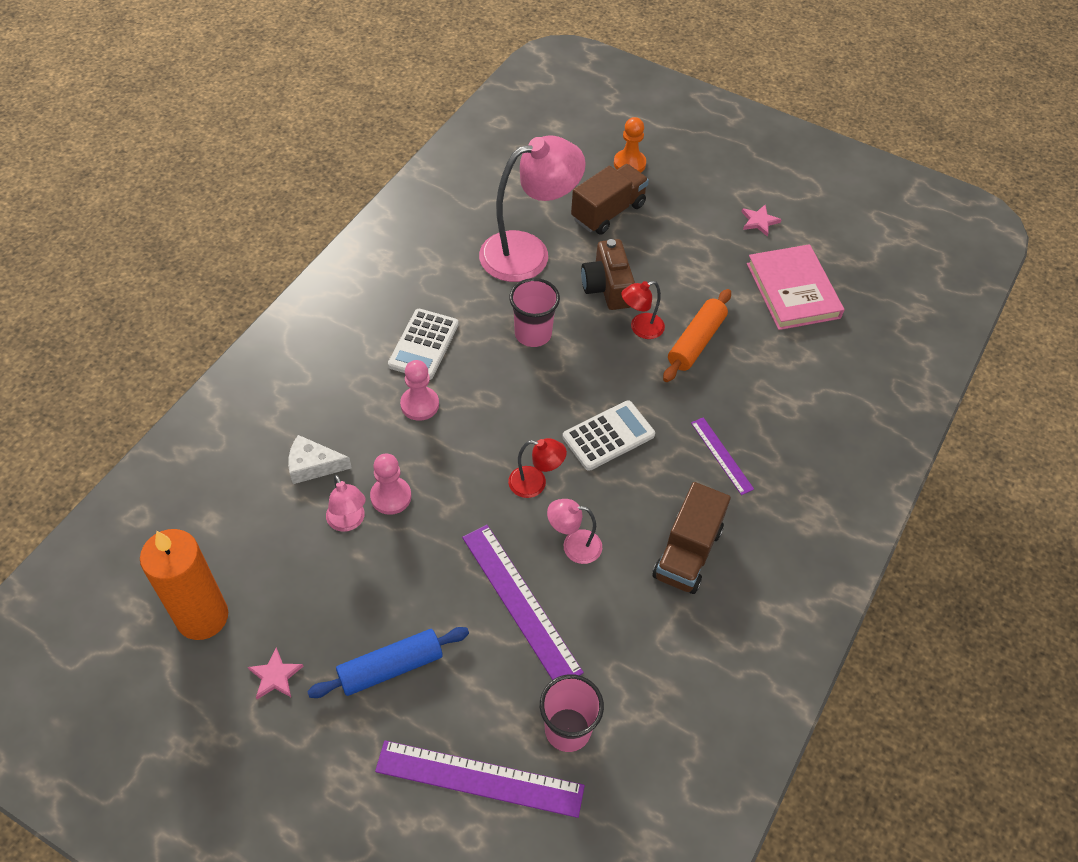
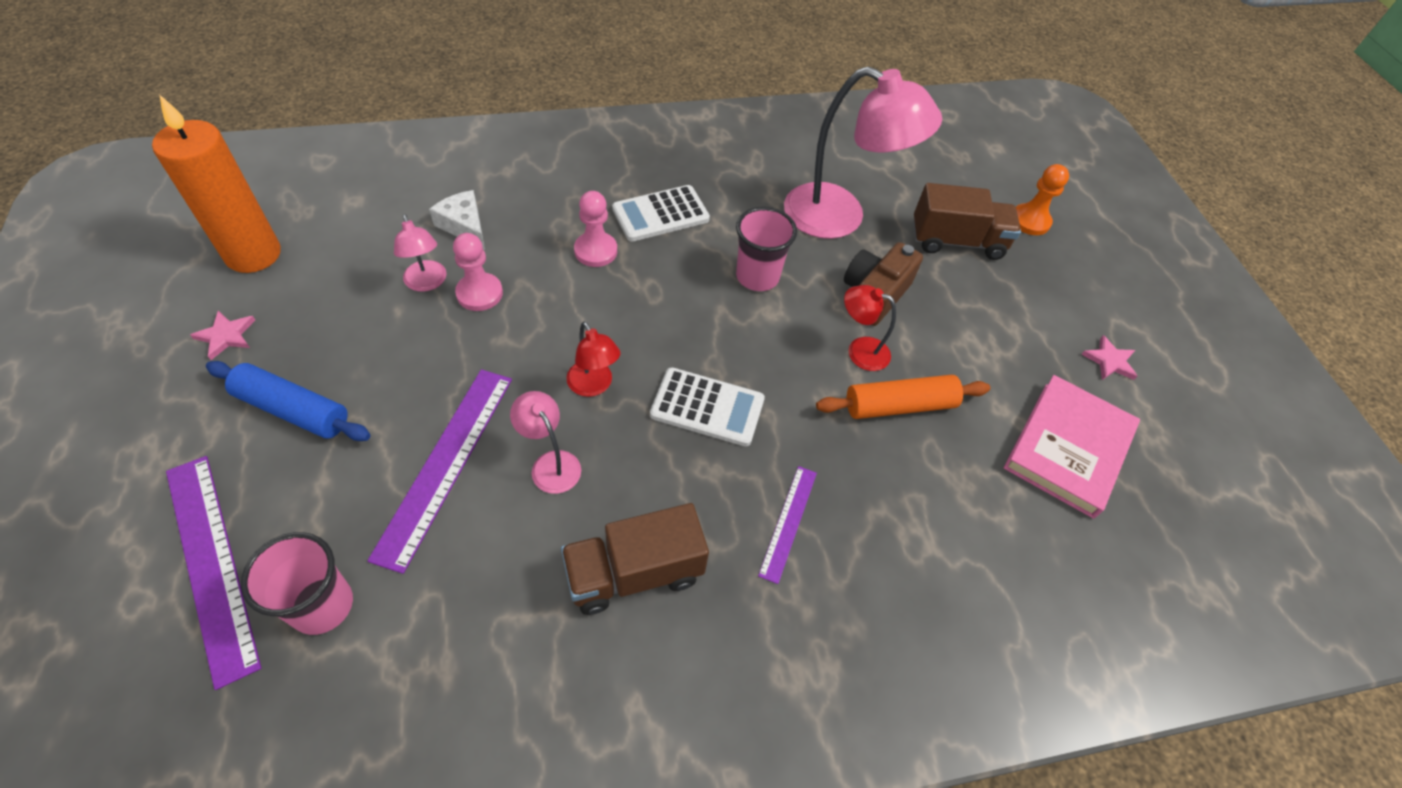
camera: 45 degrees right, 0 degrees up
(348, 522) = (427, 283): pink lamp -> pink lamp turned 45 degrees counterclockwise

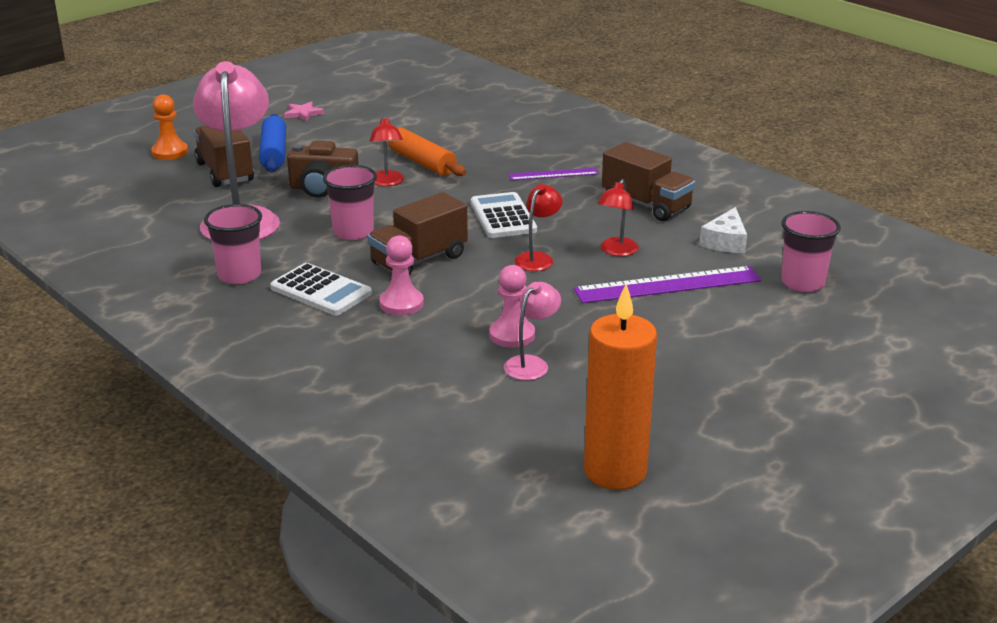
camera: 115 degrees left, 25 degrees down
(211, 563) = (842, 330): purple ruler -> none
(226, 336) = (706, 429): pink star -> none
(293, 410) = (716, 360): blue rolling pin -> blue rolling pin (274, 153)
(464, 226) = (444, 377): white cheese -> white cheese (725, 242)
(550, 463) = (616, 251): pink lamp -> red lamp
(664, 296) = (419, 260): none -> brown truck
(727, 181) = (239, 275): none -> pink cup
(1068, 448) = (395, 116): pink book -> none

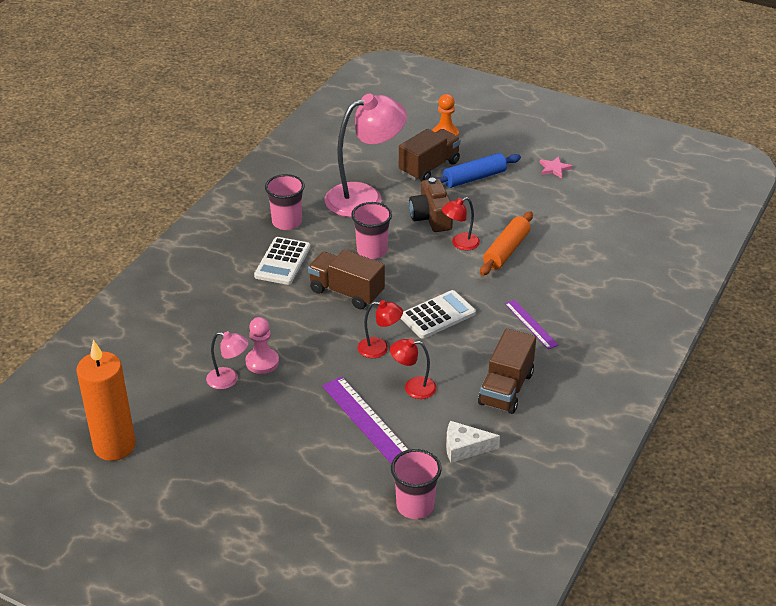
camera: 70 degrees right, 10 degrees up
(401, 304) = (282, 301): pink pawn -> none

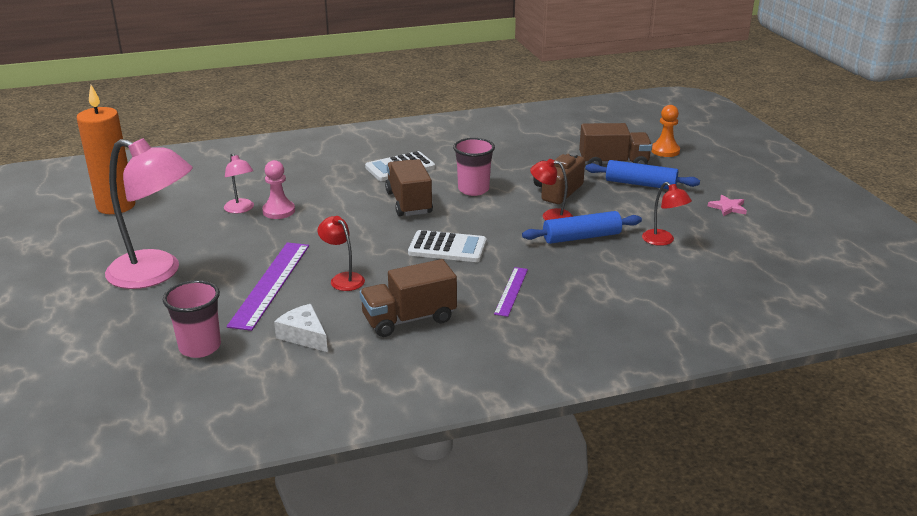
camera: 45 degrees right, 10 degrees down
(287, 222) = (445, 149): pink cup -> none
(365, 197) = (528, 159): pink lamp -> pink lamp (156, 273)
(379, 349) = (366, 244): red lamp -> red lamp (663, 241)
(506, 250) = (581, 237): orange rolling pin -> blue rolling pin

